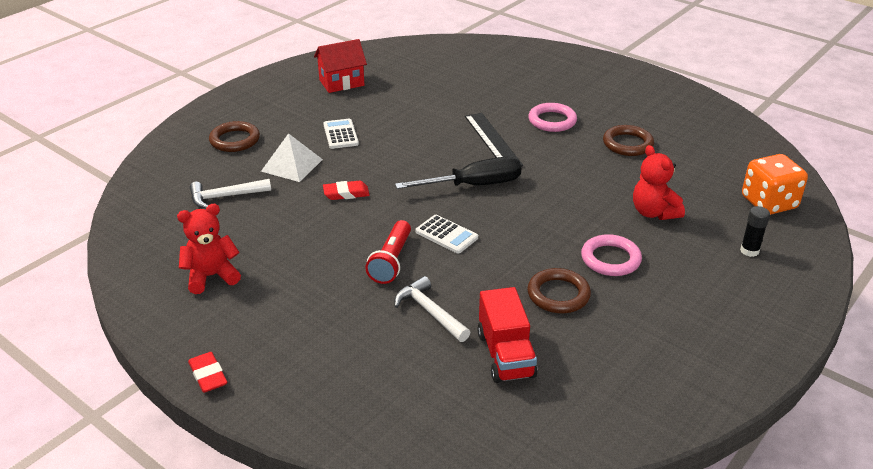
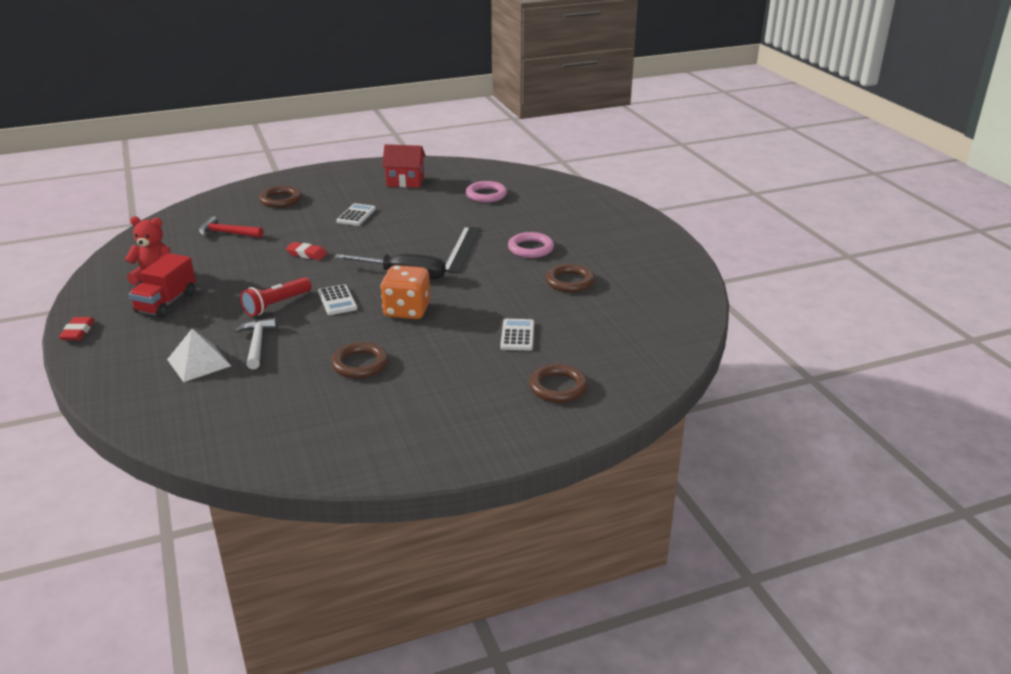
camera: 30 degrees right, 5 degrees down
(225, 197) = (227, 233): white hammer -> red hammer
(292, 165) = (296, 226): white pyramid -> white pyramid (199, 362)
(506, 355) = (268, 387): red truck -> red truck (166, 303)
(610, 259) = (434, 355): pink ring -> pink ring (486, 195)
(653, 212) = (517, 335): red teddy bear -> white calculator
(749, 251) = (558, 387): black glue stick -> brown ring
(768, 203) = (630, 360): orange dice -> orange dice (407, 311)

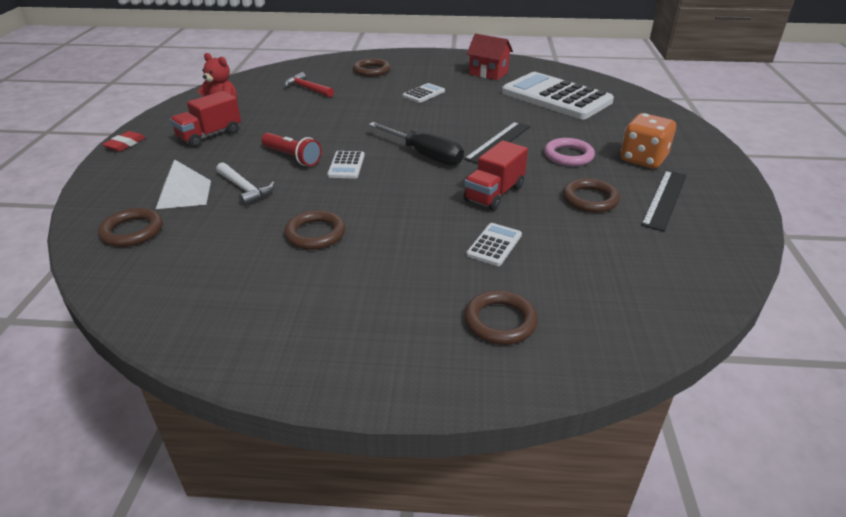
camera: 25 degrees right, 5 degrees up
(181, 405) = (132, 231): none -> brown ring
(257, 344) = (245, 189): white hammer -> white hammer turned 120 degrees clockwise
(276, 305) = (292, 157): red flashlight -> red flashlight turned 120 degrees counterclockwise
(306, 254) = (355, 118): red eraser -> none
(407, 311) = (401, 190): orange dice -> orange dice (643, 159)
(486, 195) = (556, 97): pink ring -> white calculator
(490, 295) = (494, 194): none -> red truck
(626, 268) = (665, 199): none -> black ruler

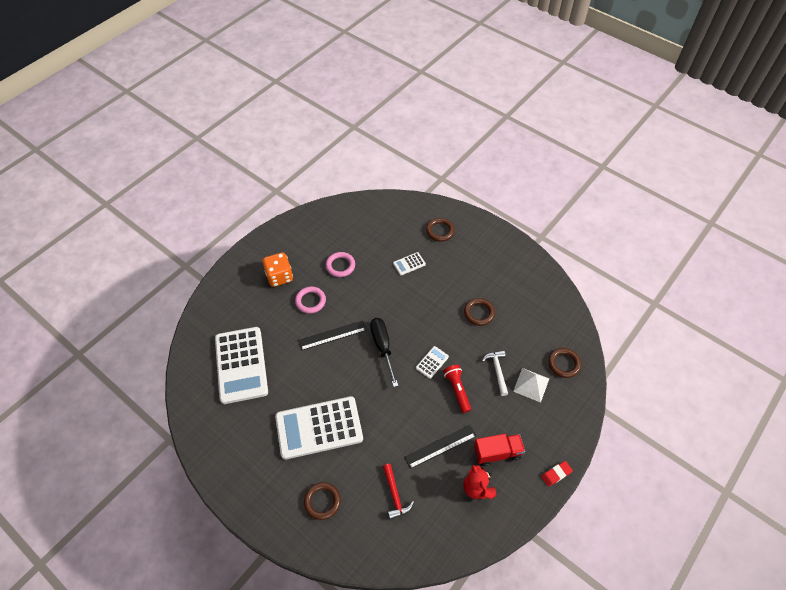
camera: 145 degrees left, 20 degrees up
(423, 94) = (319, 428): white calculator -> white calculator, size x2.41
(488, 73) = (242, 433): red house -> none
(494, 194) = (378, 294): red truck -> none
(590, 199) = (340, 266): brown ring -> pink ring
(665, 199) = (309, 247): black ruler -> black ruler (440, 446)

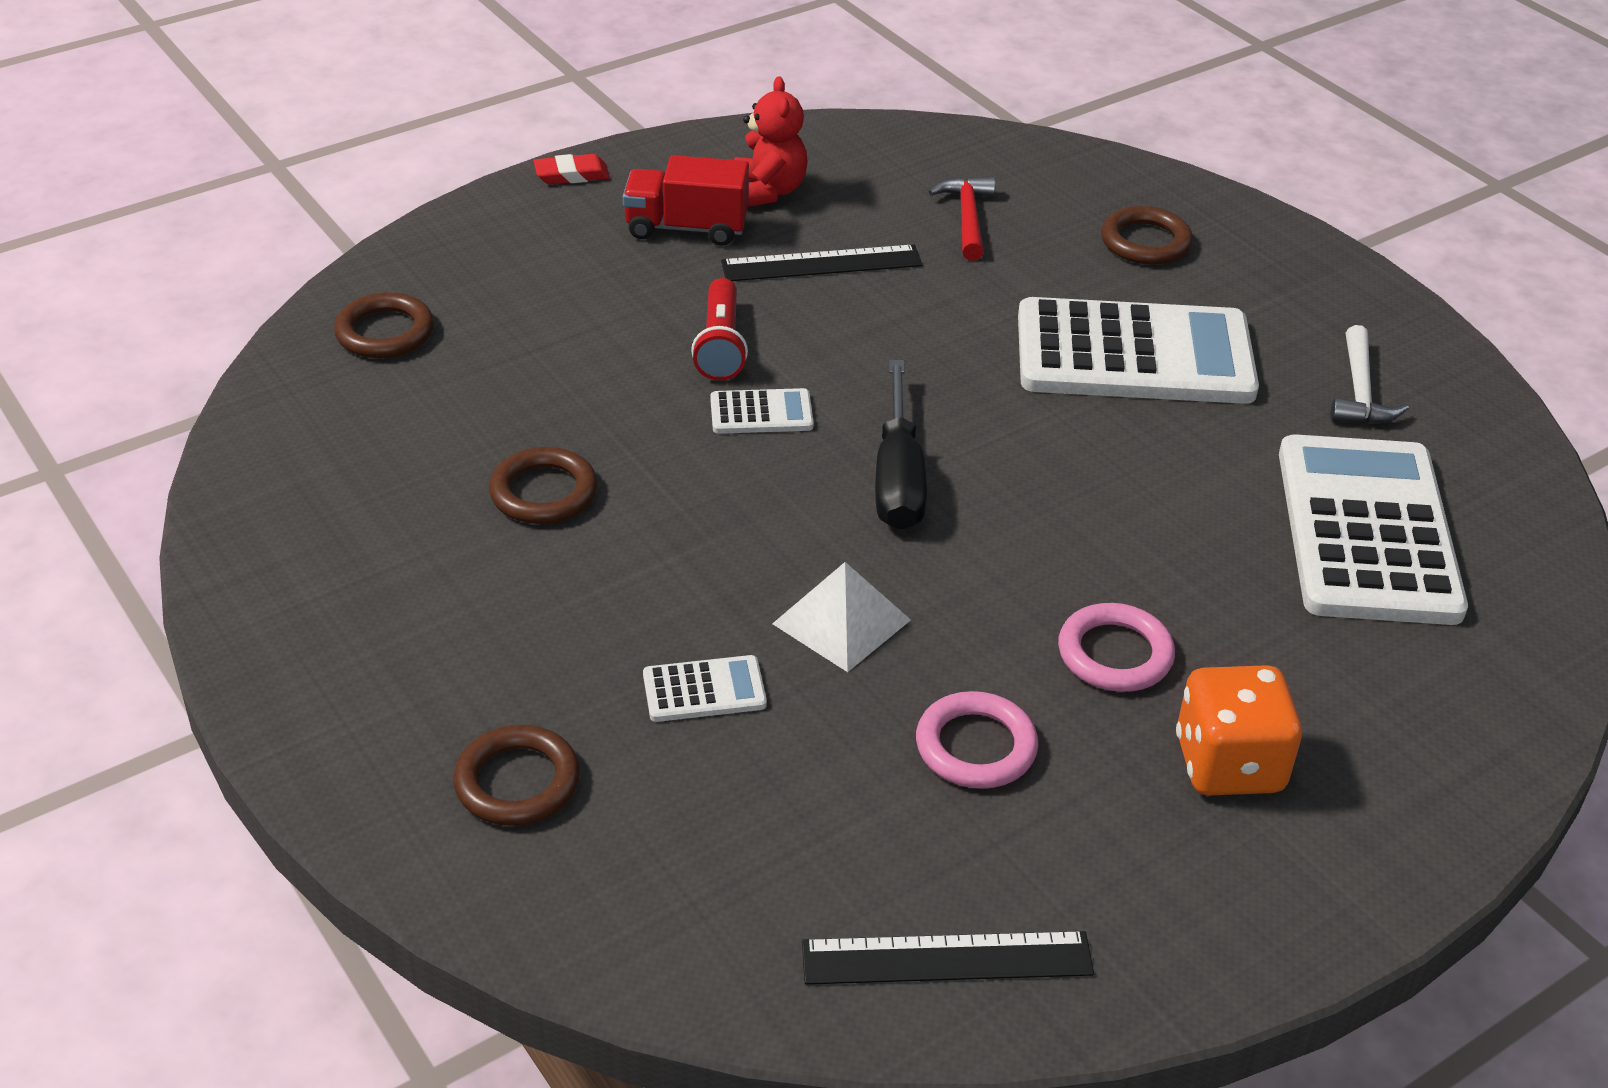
camera: 165 degrees left, 15 degrees down
(332, 335) = (1055, 542): black ruler -> black ruler (947, 959)
(432, 362) = (761, 413): white calculator -> white calculator turned 150 degrees counterclockwise
(497, 370) = (582, 358): white hammer -> white hammer (1360, 392)
(531, 384) = (510, 314): white pyramid -> white pyramid (841, 621)

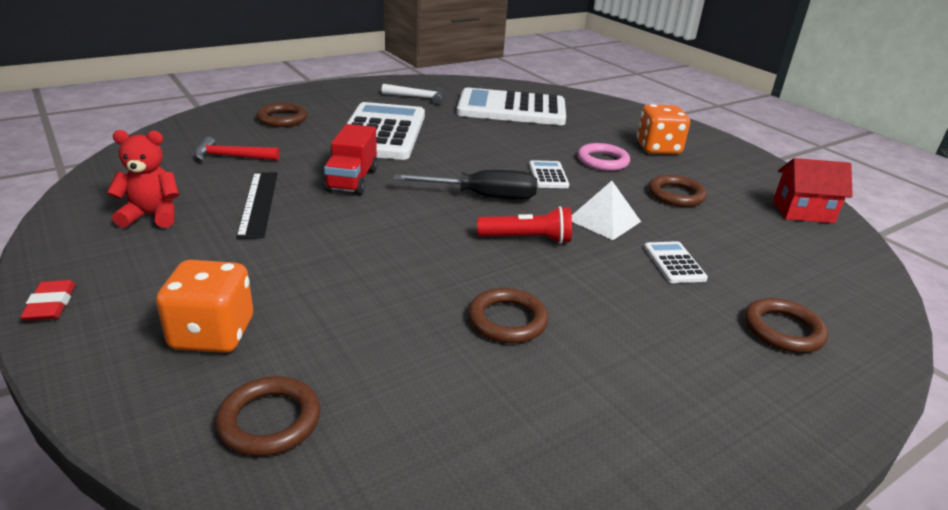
camera: 90 degrees left, 10 degrees down
(520, 278) = (212, 334): none -> orange dice
(686, 228) = (181, 250): red truck -> red truck (352, 180)
(720, 345) = (342, 243): red flashlight -> red flashlight (527, 239)
(761, 413) = (420, 233): white calculator -> white calculator (548, 175)
(947, 959) = (803, 212): black ruler -> red house
(975, 746) = (675, 195): pink ring -> brown ring

